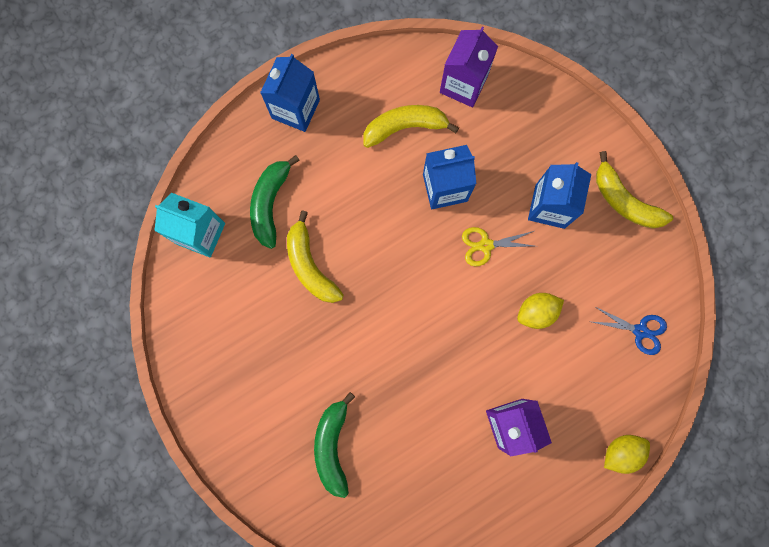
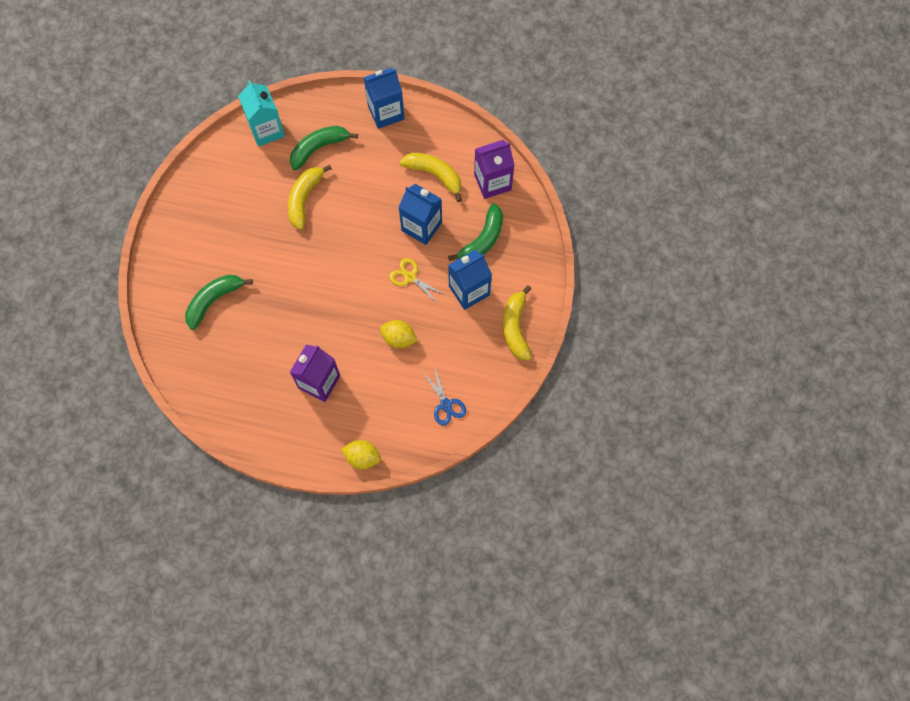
camera: 45 degrees right, 10 degrees down
(512, 147) = (482, 240): none -> green banana

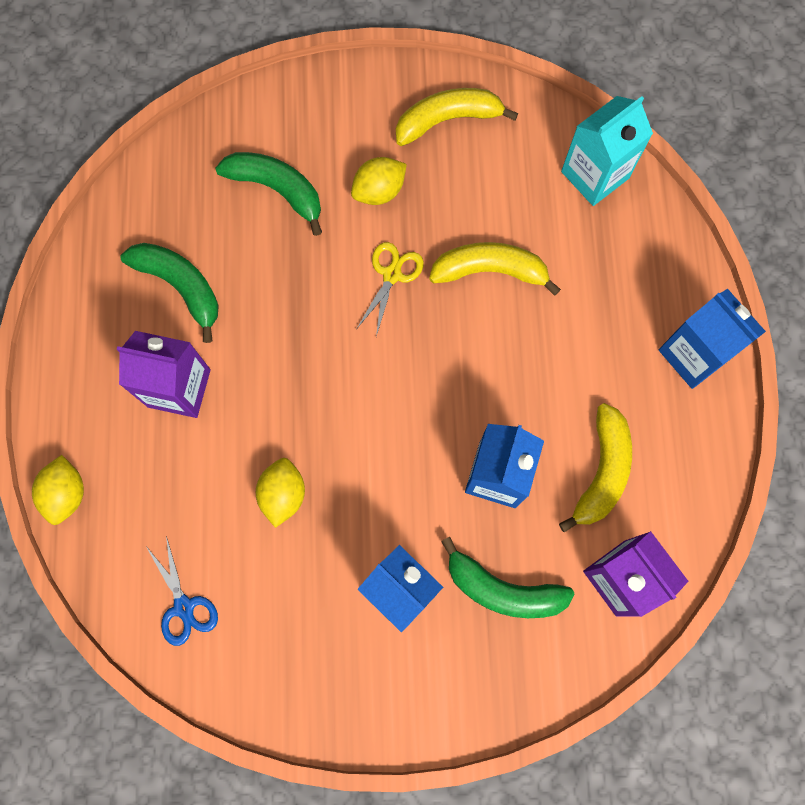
camera: 75 degrees right, 5 degrees up
(235, 245) = (379, 191): none -> yellow lemon
(319, 148) = (589, 265): green banana -> green banana (181, 286)
(410, 277) = (398, 482): yellow scissors -> yellow scissors (392, 274)
(446, 404) = (184, 606): blue scissors -> blue scissors turned 75 degrees counterclockwise
(515, 327) = (352, 693): yellow banana -> yellow banana (448, 120)

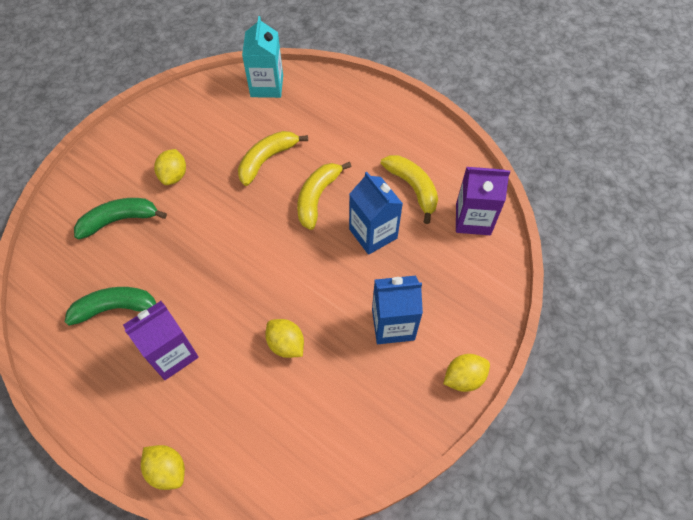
camera: 50 degrees left, 15 degrees down
(184, 606) = (300, 450): blue scissors -> none
(392, 274) = (223, 202): yellow scissors -> none
(401, 720) = (463, 378): none -> yellow lemon
(448, 120) = (173, 121): yellow banana -> yellow banana (317, 197)
(502, 589) = (434, 275): green banana -> none
(693, 354) = (391, 112): blue carton -> none

